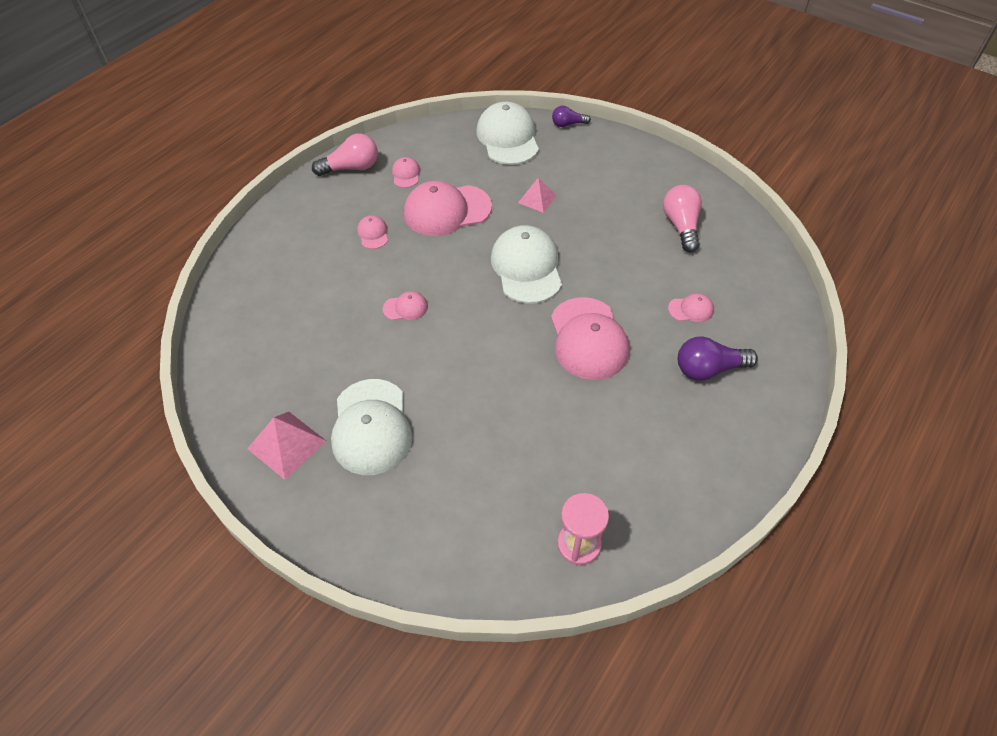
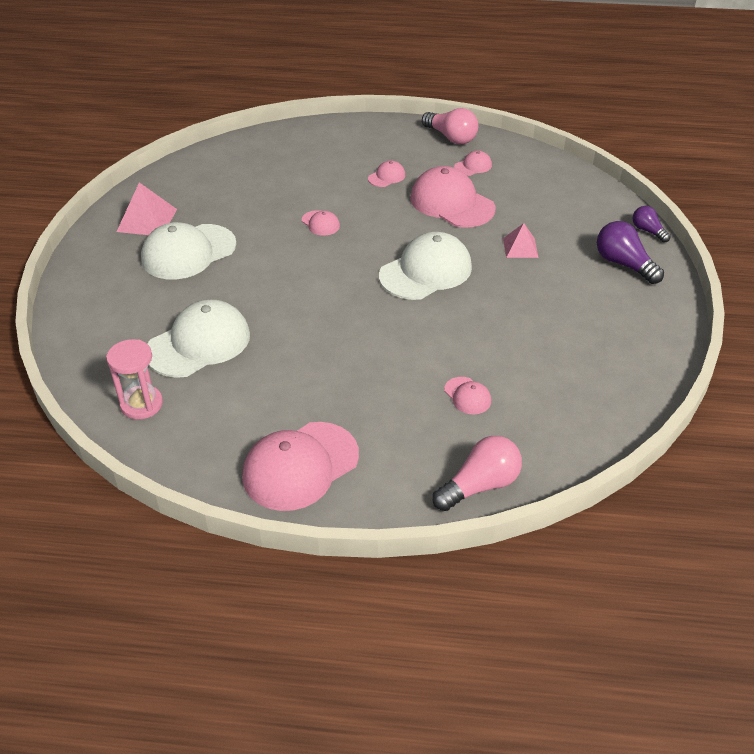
camera: 60 degrees right, 10 degrees down
(508, 138) = (584, 202): white cap -> white cap (199, 343)
(588, 339) = (371, 338): pink cap -> pink cap (300, 466)
(681, 226) = (581, 354): pink light bulb -> pink light bulb (480, 485)
(708, 369) = (397, 432): purple light bulb -> purple light bulb (624, 264)

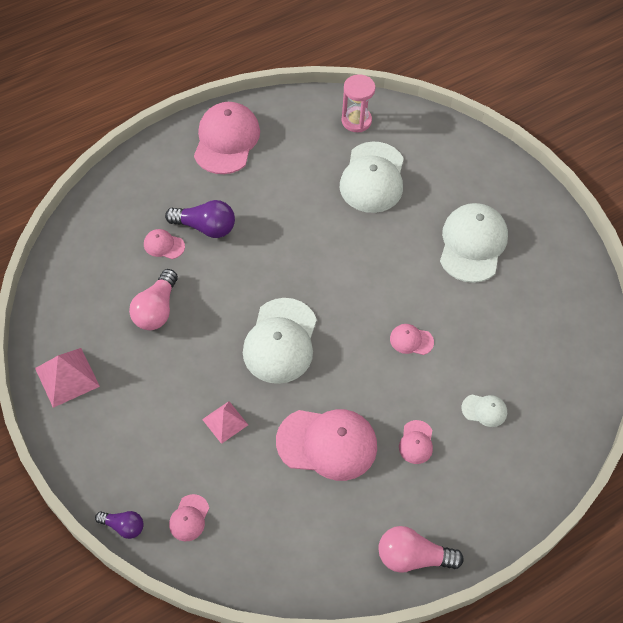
camera: 140 degrees right, 15 degrees up
(147, 220) = (542, 254): pink pyramid -> pink pyramid (67, 377)
(319, 169) = (484, 410): none -> white cap
(473, 166) = (352, 519): pink cap -> pink cap (189, 518)
(480, 485) = (113, 189): pink light bulb -> pink light bulb (156, 310)
(624, 264) = (123, 459): purple light bulb -> purple light bulb (205, 227)

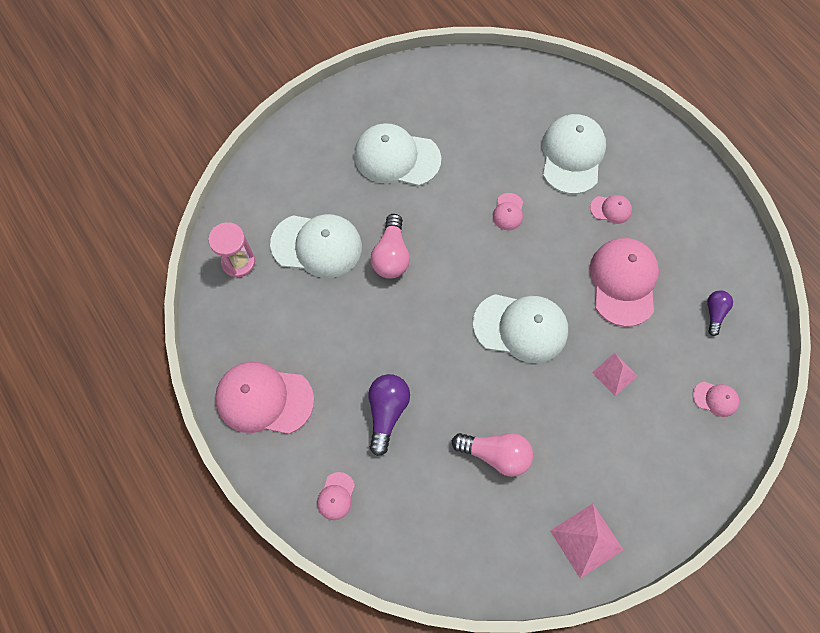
camera: 90 degrees left, 10 degrees up
(123, 526) = (735, 459): purple light bulb -> purple light bulb (714, 313)
(164, 245) = (413, 455): pink cap -> pink cap (336, 496)
(413, 557) = (715, 213): pink light bulb -> pink light bulb (391, 255)
(484, 410) = (572, 155): white cap -> white cap, size x2.17

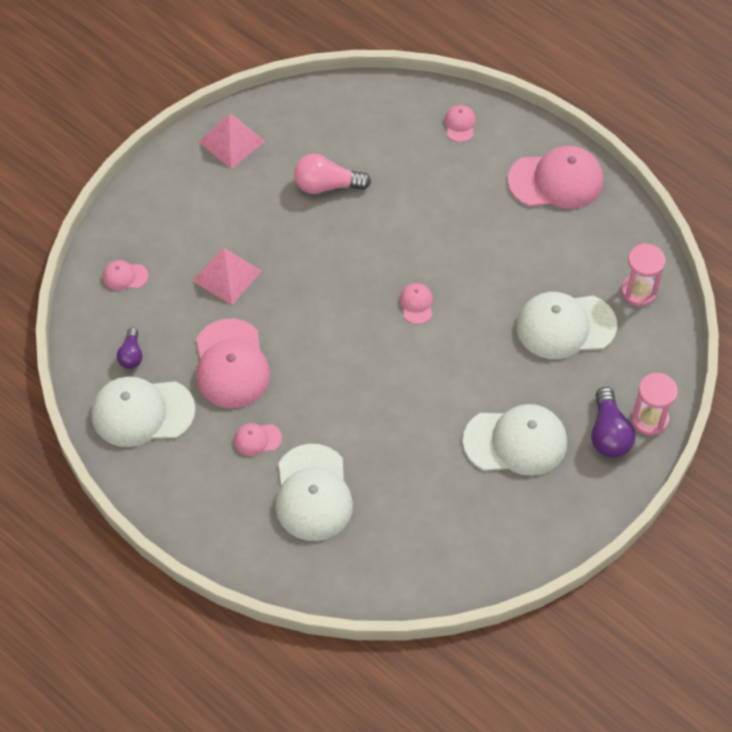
camera: 165 degrees right, 10 degrees down
(282, 150) = (649, 419): none -> pink hourglass
(387, 412) = (438, 195): purple light bulb -> purple light bulb (608, 433)
(391, 255) = (483, 334): pink light bulb -> none
(508, 212) = (371, 409): pink cap -> pink cap (416, 304)
(521, 327) = (329, 296): white cap -> white cap (142, 412)
(615, 374) = (227, 276): pink pyramid -> pink pyramid, size x1.52

